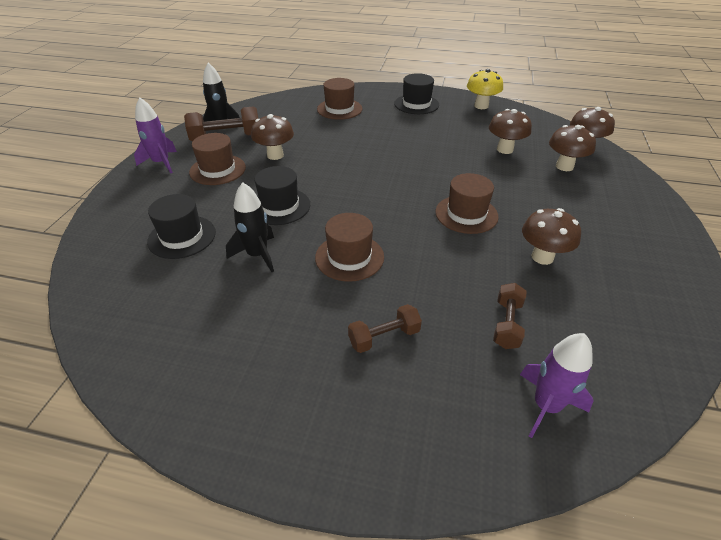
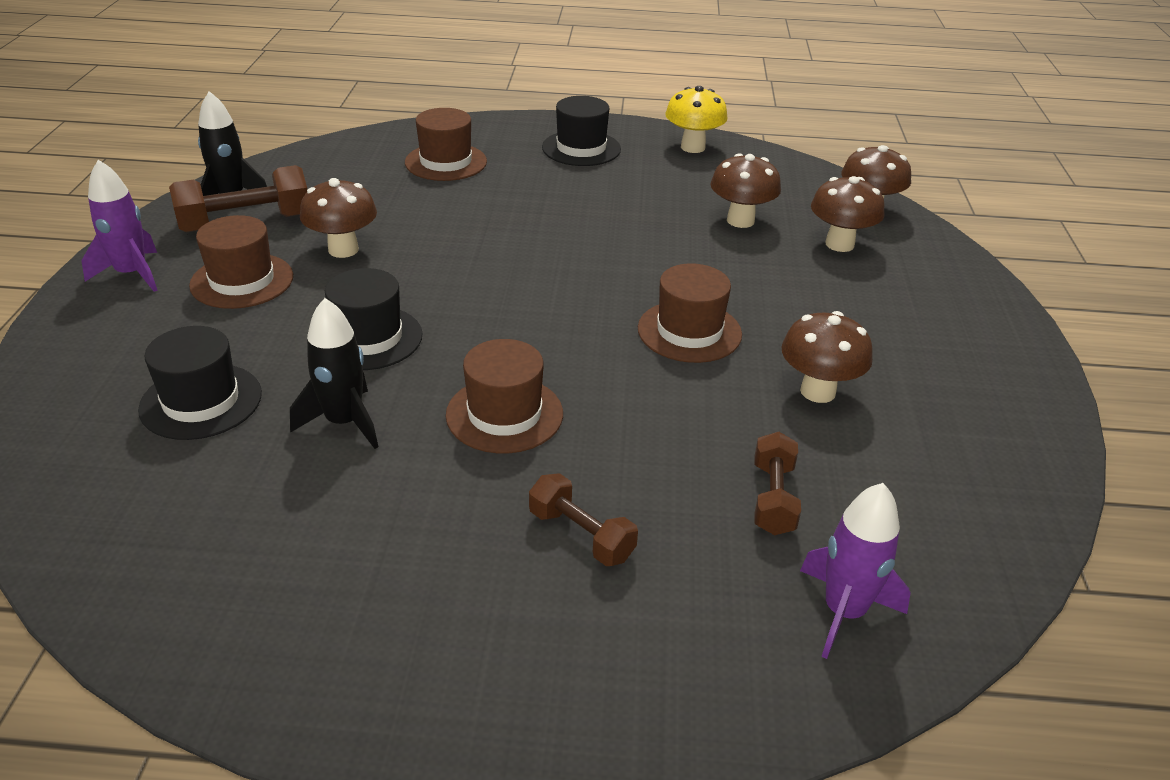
camera: 10 degrees left, 5 degrees down
(384, 337) = (581, 535): brown dumbbell -> brown dumbbell turned 75 degrees clockwise

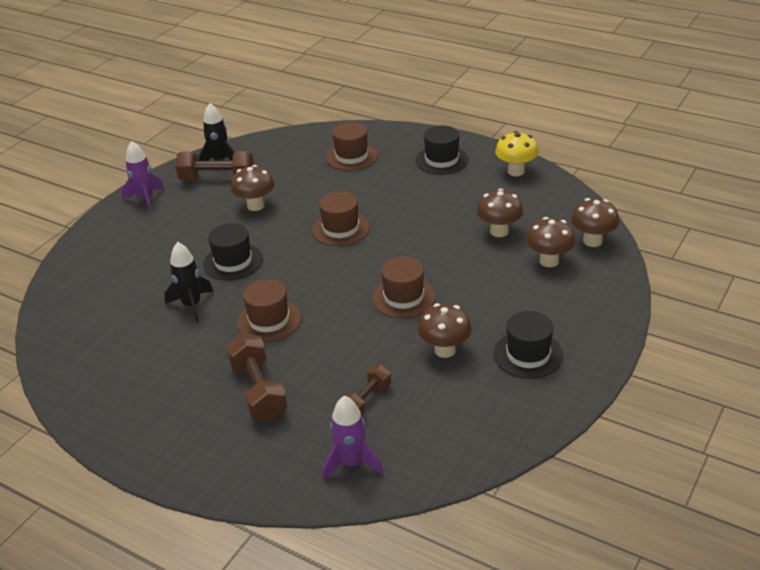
camera: 30 degrees right, 0 degrees up
(201, 401) = (136, 278): black hat -> black hat (528, 355)
(242, 281) = (194, 214): brown hat -> brown hat (340, 229)
(581, 535) = (259, 390): brown dumbbell -> brown dumbbell, size x1.62

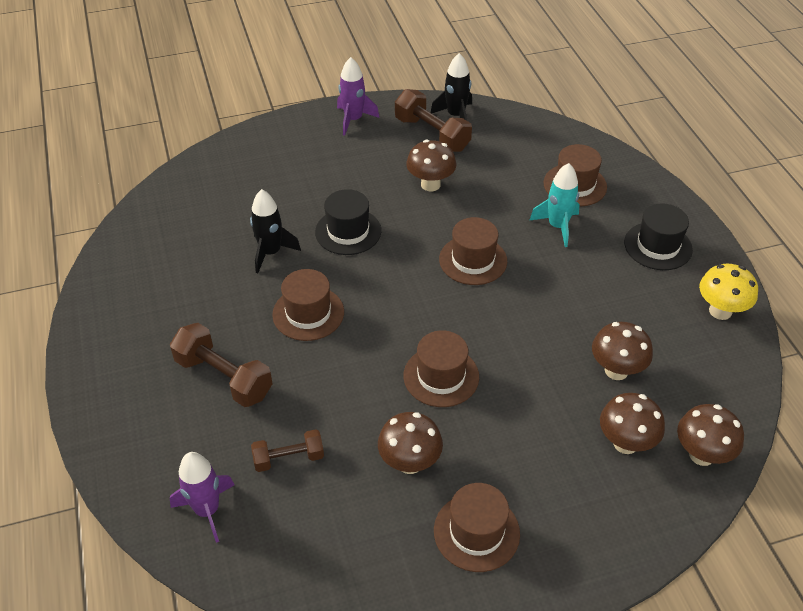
camera: 40 degrees right, 10 degrees up
(259, 390) = (224, 377): brown dumbbell -> brown dumbbell turned 75 degrees counterclockwise
(370, 183) = (557, 226): none -> turquoise rocket
(528, 355) = (476, 532): black hat -> brown hat

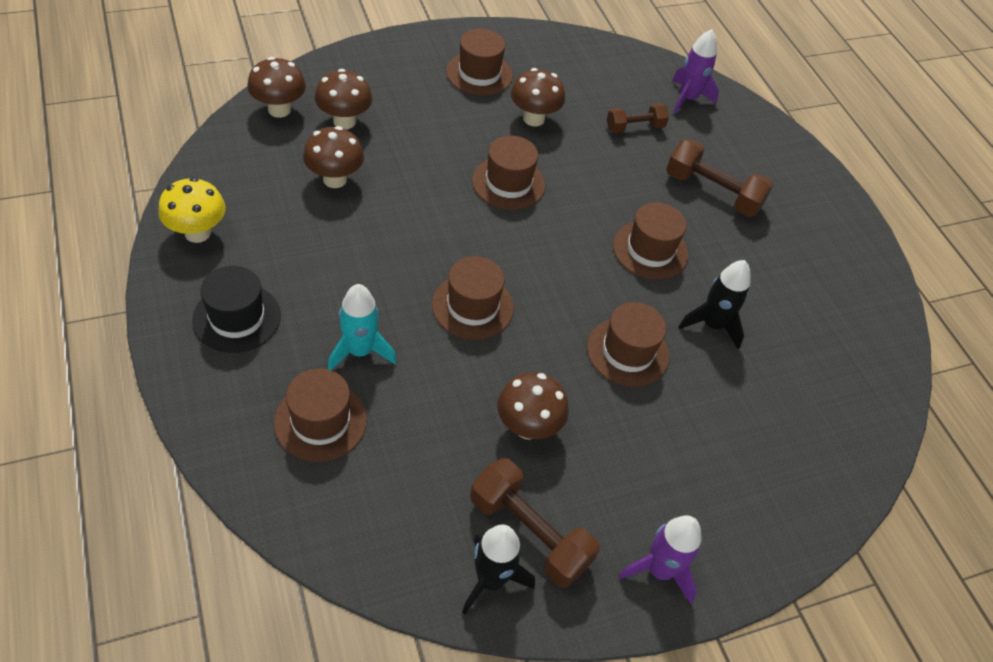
camera: 170 degrees right, 5 degrees up
(348, 231) = (627, 352): black hat -> brown hat

